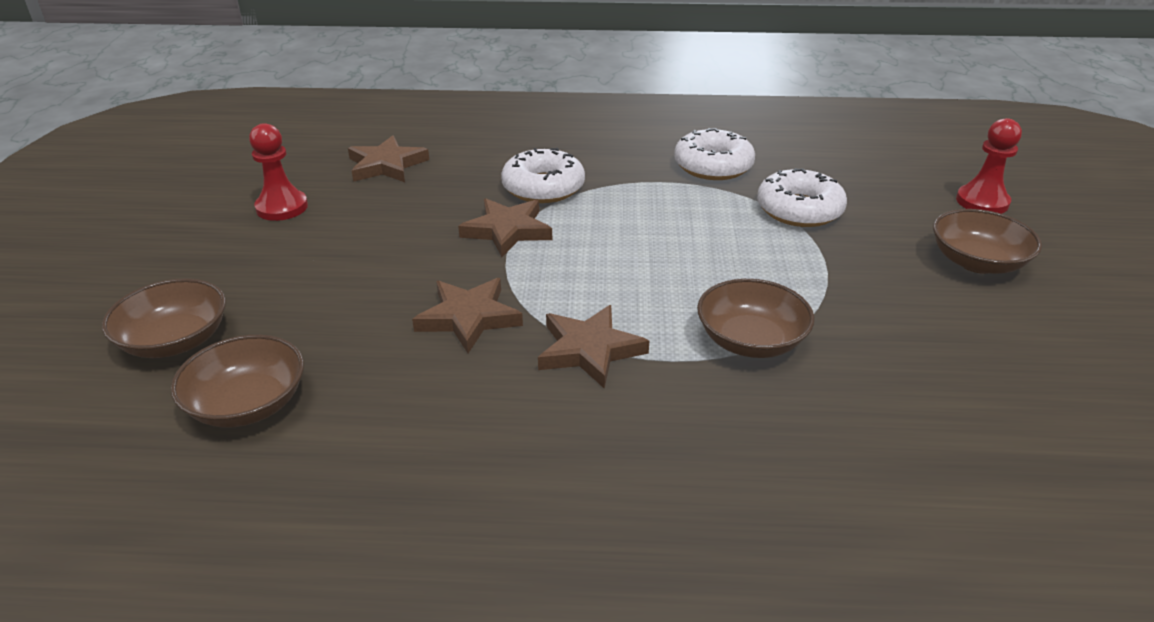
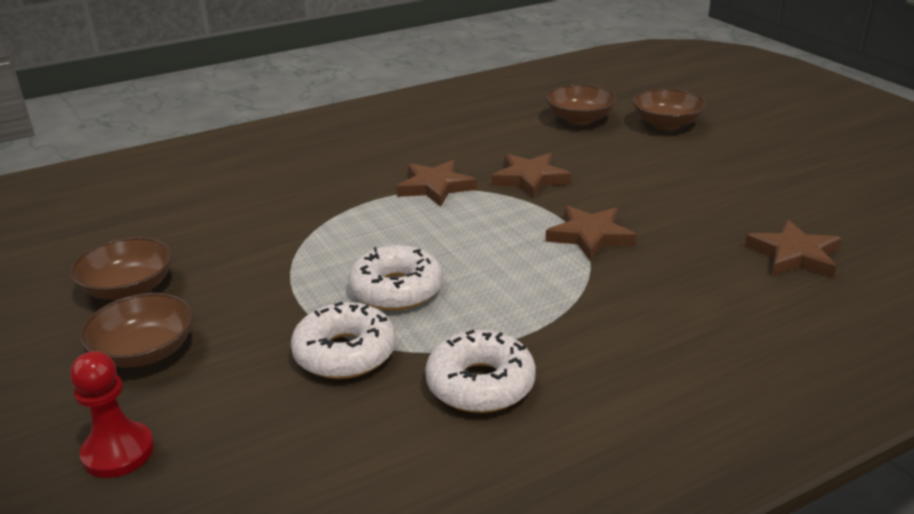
camera: 150 degrees right, 5 degrees down
(282, 207) = (783, 194): red pawn -> none
(543, 187) = (620, 285): white donut -> white donut (396, 290)
(750, 340) = (334, 223): brown bowl -> brown bowl (129, 288)

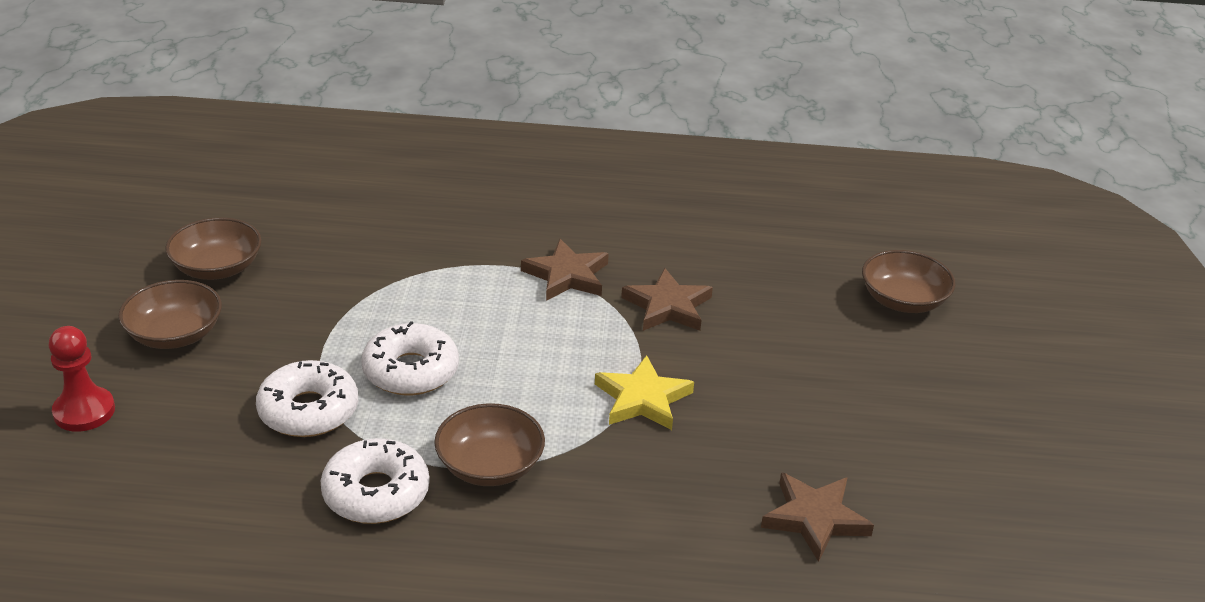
camera: 30 degrees right, 5 degrees up
(580, 119) = (814, 253): brown bowl -> brown bowl (490, 466)
(590, 236) = (643, 399): brown star -> yellow star

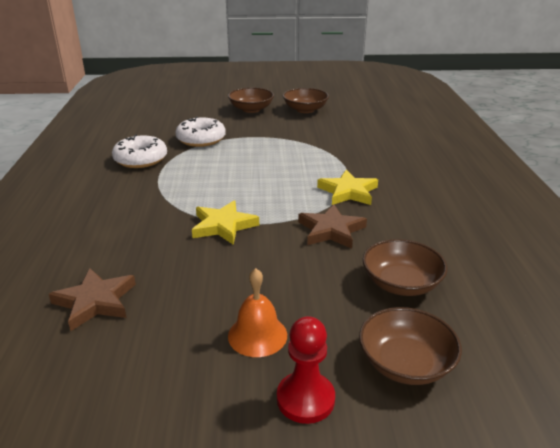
camera: 85 degrees right, 5 degrees down
(84, 411) = (196, 103): red pawn -> red pawn (305, 399)
(411, 371) = (236, 157): white donut -> none
(490, 466) = (159, 184): brown bowl -> brown bowl (401, 283)
(567, 275) = (348, 192): brown star -> yellow star
(870, 387) = (257, 335): none -> orange bell

